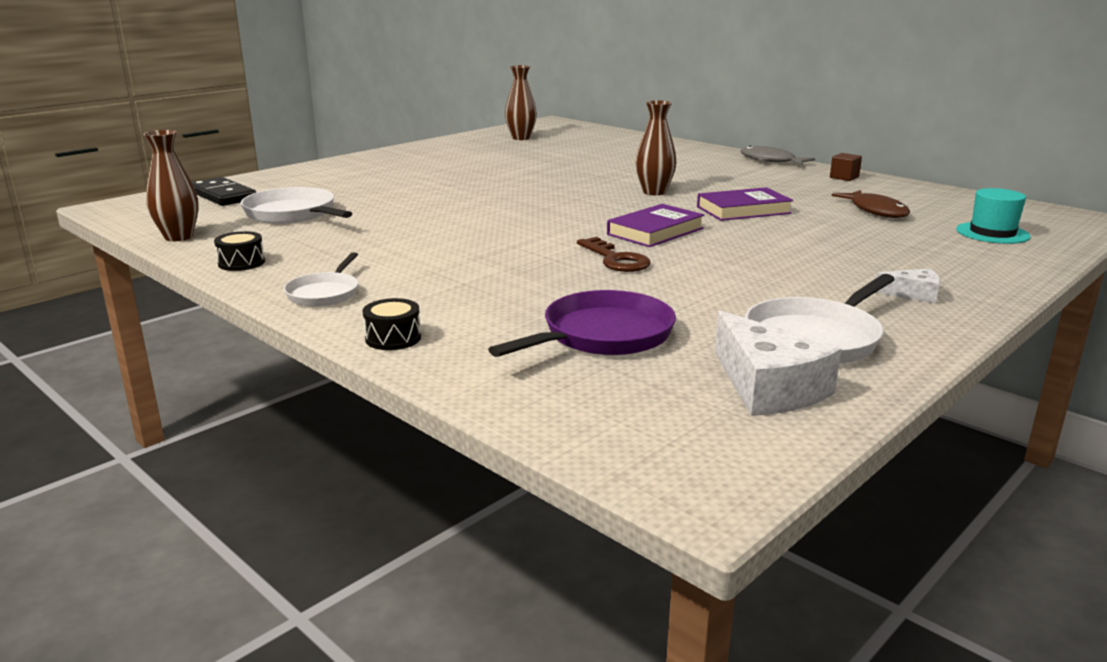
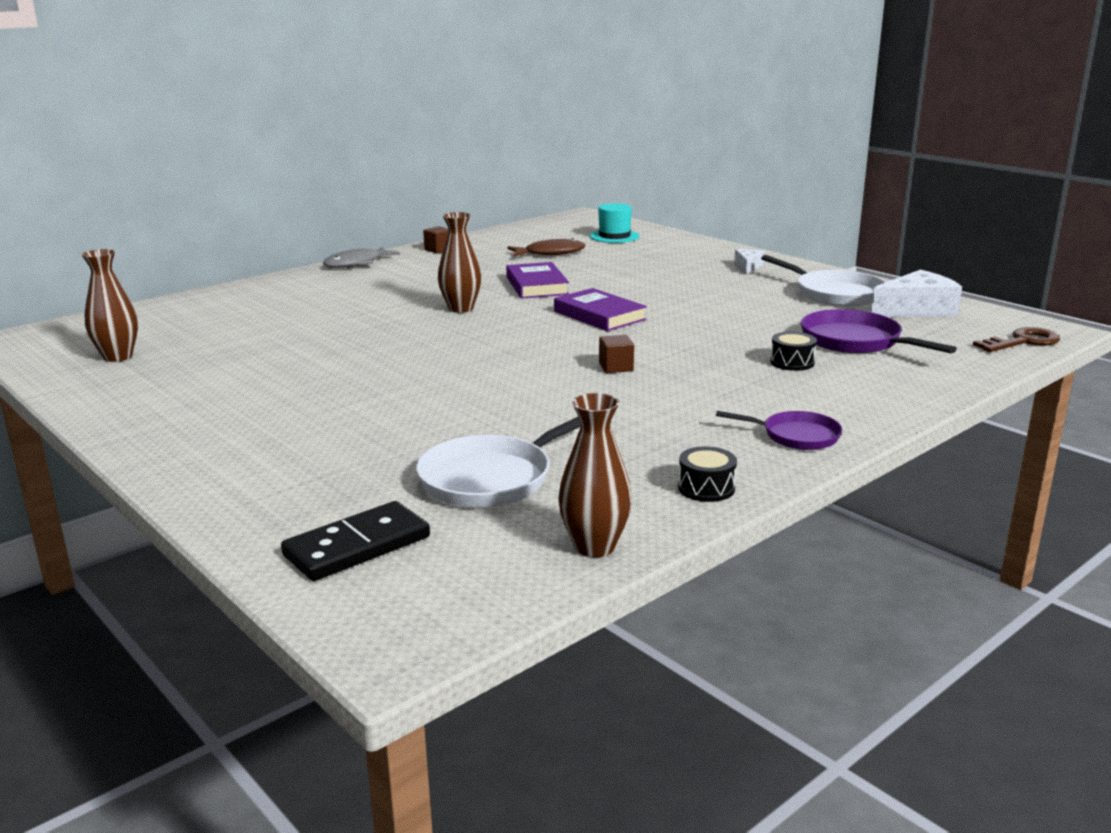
camera: 85 degrees left, 0 degrees up
(324, 293) = (796, 436): white pan -> purple pan
(393, 338) = (893, 403): black drum -> black drum (792, 362)
(505, 238) = (616, 367): none -> brown cube
(616, 259) = (680, 331): brown key -> brown key (1022, 342)

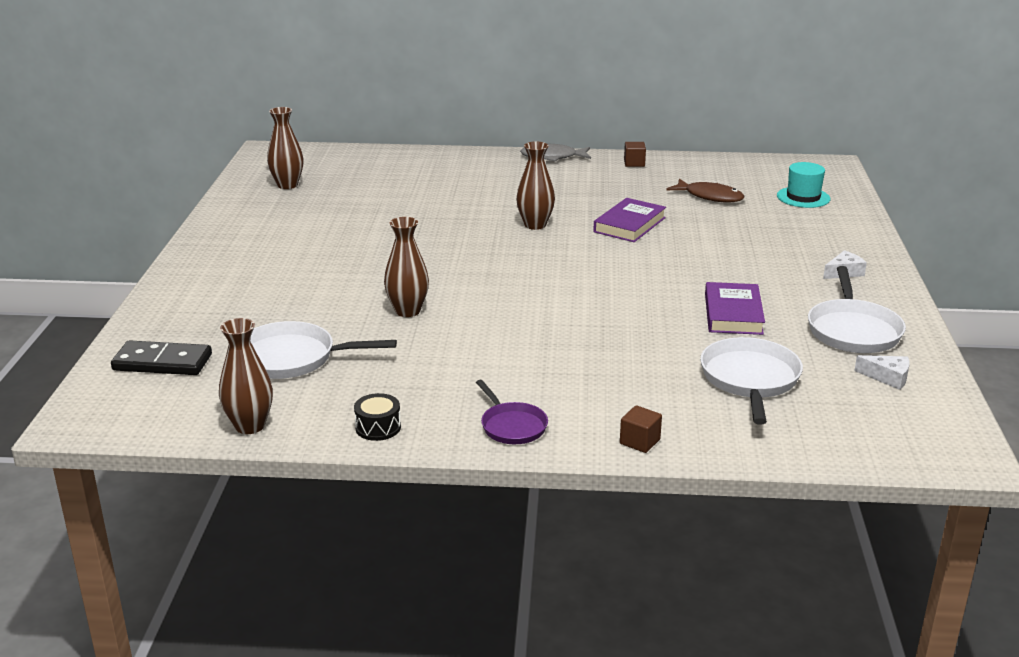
camera: 45 degrees right, 5 degrees up
(507, 401) = (407, 311): none -> brown vase
(599, 315) = (613, 270): purple book -> purple book (733, 314)
(616, 367) = (525, 318): brown cube -> brown cube (639, 441)
(792, 362) = (653, 373): black drum -> none
(855, 341) = (750, 380): purple pan -> white pan
(916, 310) = (887, 377): white cheese -> white cheese, size x0.53
(1022, 342) = (901, 451): brown key -> none

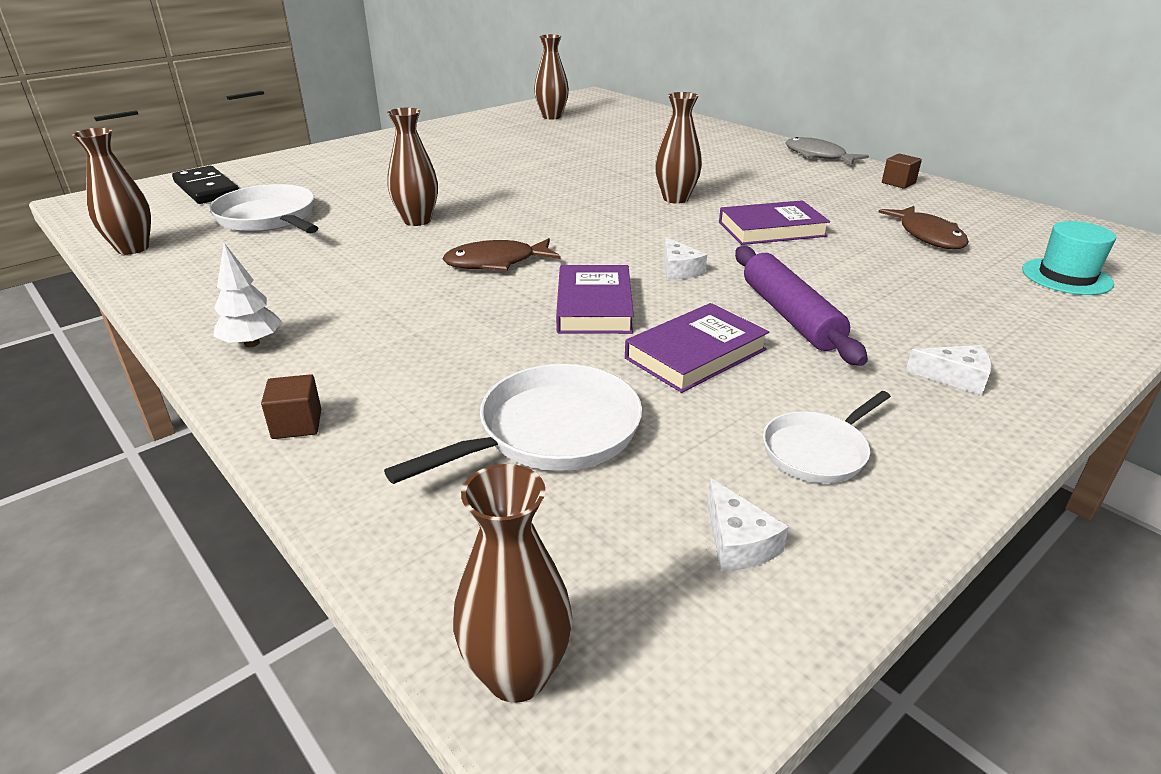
camera: 45 degrees right, 5 degrees up
(378, 427) = (181, 290): black drum -> none
(512, 426) = (252, 343): purple pan -> white tree
(529, 314) = (496, 262): none -> brown fish
(634, 272) = (679, 269): none -> white cheese
(638, 313) = (594, 306): none -> purple book
(733, 274) = (790, 315): none -> purple rolling pin
(853, 330) = (818, 451): white pan -> white pan, size x0.62
(905, 455) = (517, 675): none -> brown vase

